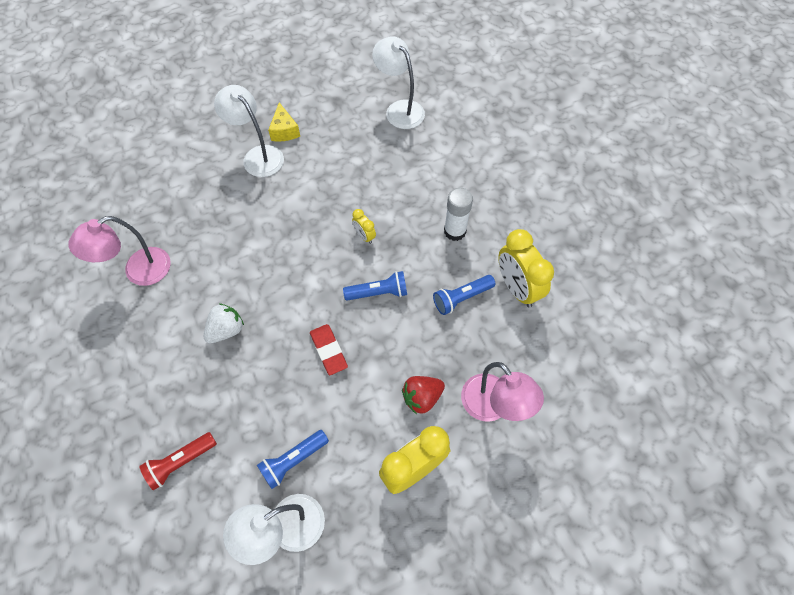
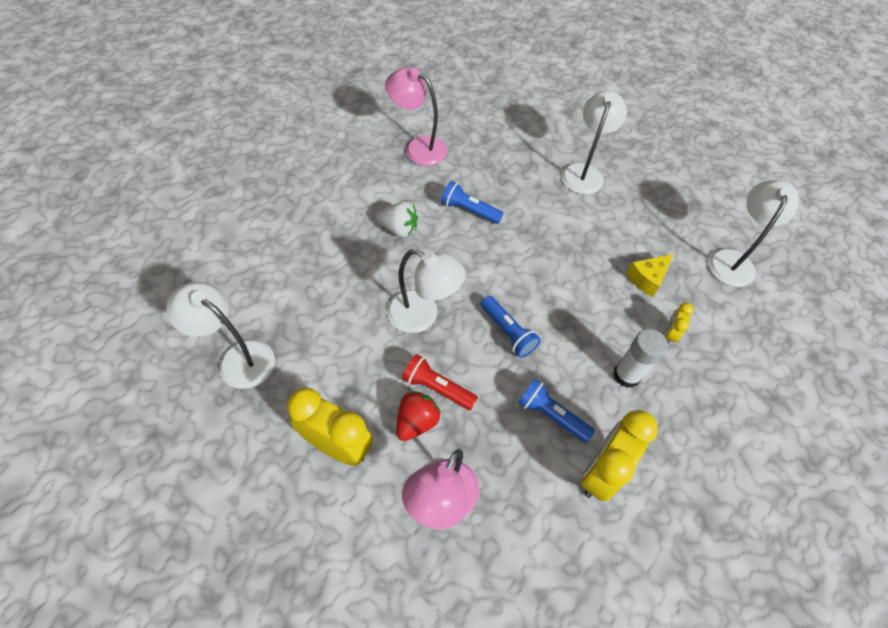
camera: 60 degrees right, 5 degrees down
(180, 462) = (268, 253): red flashlight -> red flashlight (437, 388)
(284, 131) = (626, 179): yellow cheese -> yellow cheese (647, 279)
(293, 460) = (302, 335): blue flashlight -> blue flashlight (469, 210)
(328, 350) = (422, 316): red eraser -> white lamp
(364, 236) = (561, 293): yellow clock -> yellow clock (669, 334)
(422, 397) = (416, 422): red strawberry -> red strawberry turned 90 degrees clockwise

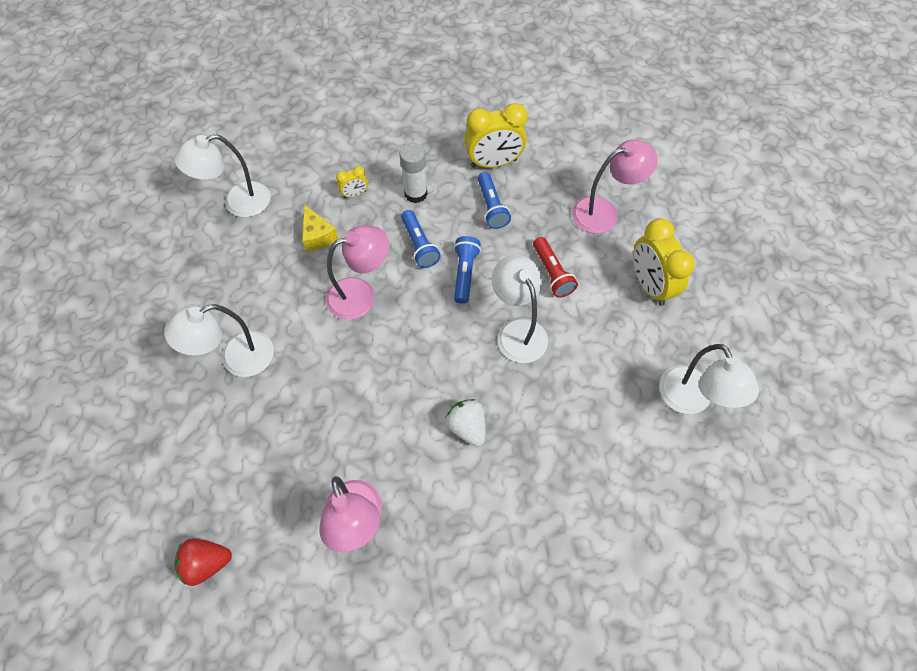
camera: 135 degrees left, 5 degrees up
(416, 422) = (584, 263): red strawberry -> red strawberry (207, 563)
(469, 210) = (385, 399): blue flashlight -> blue flashlight (419, 245)
(562, 260) = (361, 294): none -> pink lamp
(647, 279) = (318, 236): yellow cheese -> yellow cheese turned 60 degrees clockwise

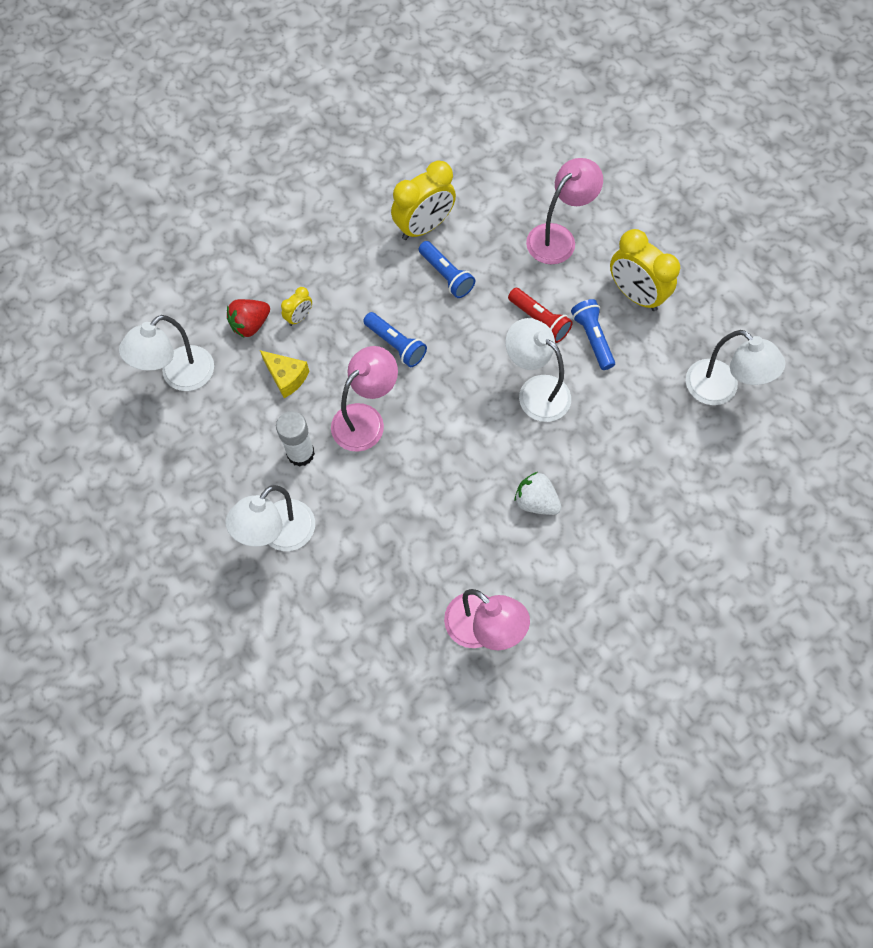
camera: 25 degrees left, 5 degrees up
(207, 563) = (366, 728): red strawberry -> red strawberry (250, 325)
(416, 193) = (362, 291): white glue stick -> white glue stick (300, 453)
(465, 273) = (456, 355): blue flashlight -> blue flashlight (592, 338)

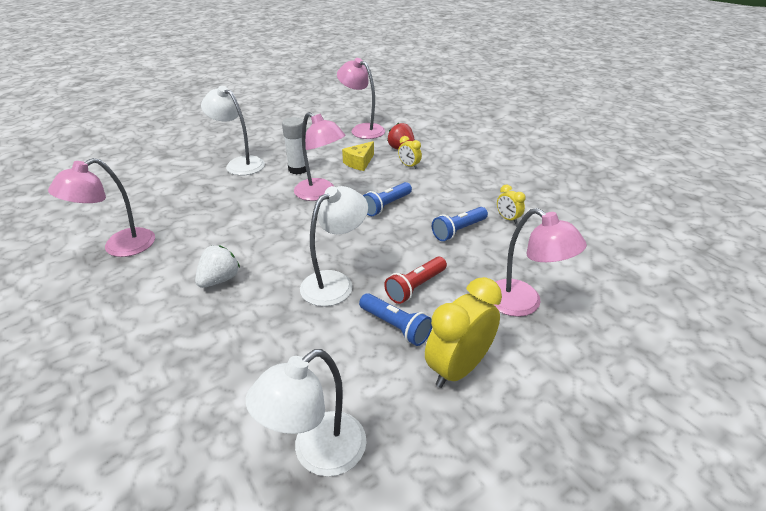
camera: 90 degrees right, 30 degrees down
(180, 376) = (362, 129): white lamp -> pink lamp
(424, 227) = (508, 219): yellow clock -> yellow clock, size x0.49
(592, 338) = (395, 326): blue flashlight -> blue flashlight turned 60 degrees clockwise

